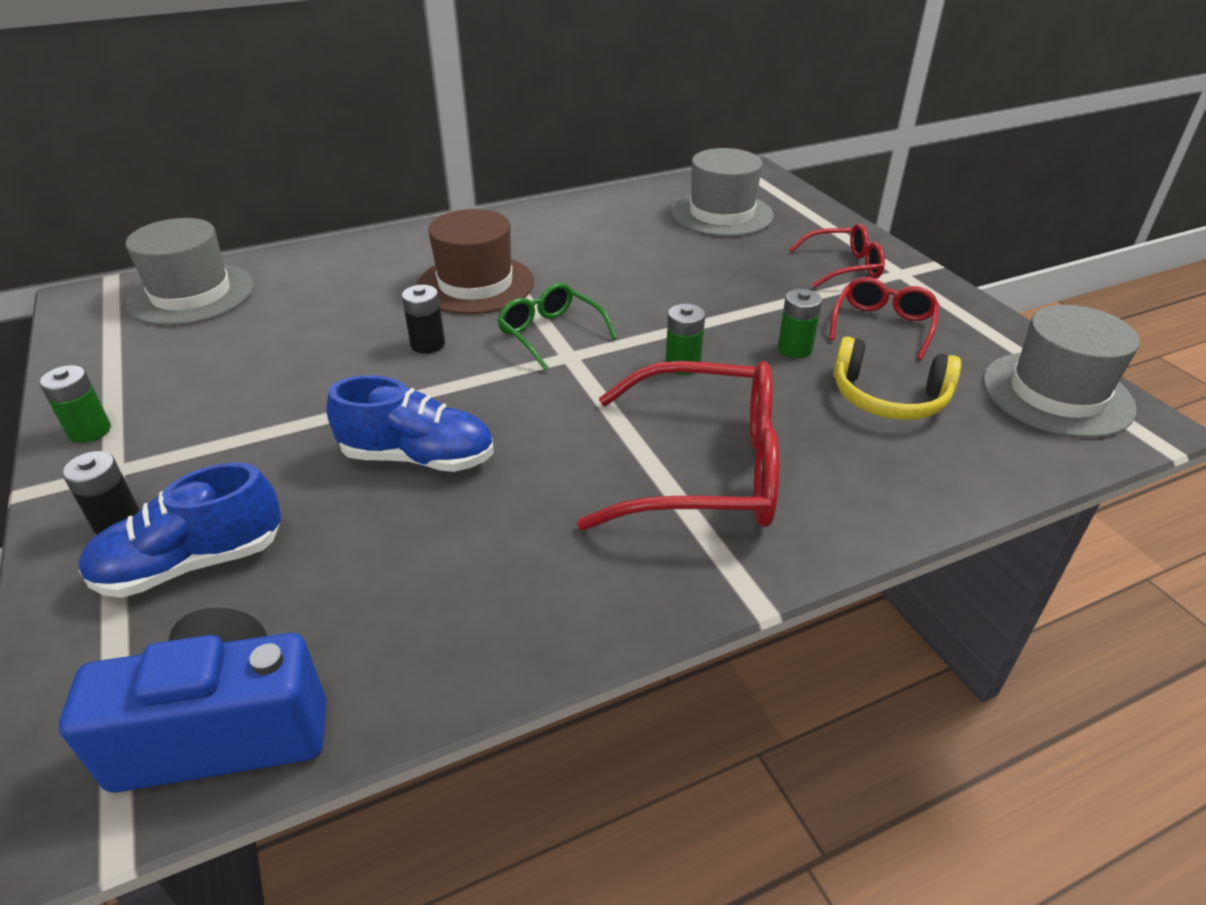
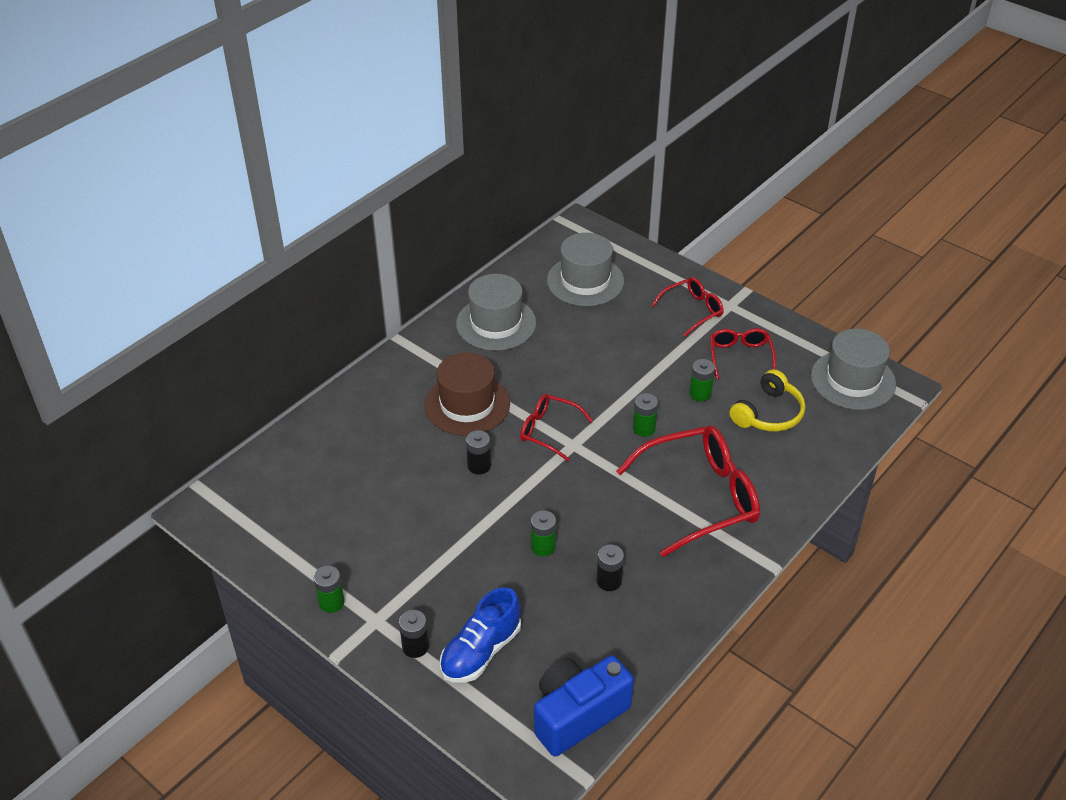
camera: 25 degrees left, 5 degrees up
(191, 294) = (276, 480): grey hat -> grey hat (496, 323)
(418, 457) = (543, 547): blue shoe -> green battery
(470, 535) = (609, 581): none -> black battery
(551, 334) = (549, 431): green glasses -> red glasses
(888, 398) = (768, 413): yellow headphones -> yellow headphones turned 45 degrees counterclockwise

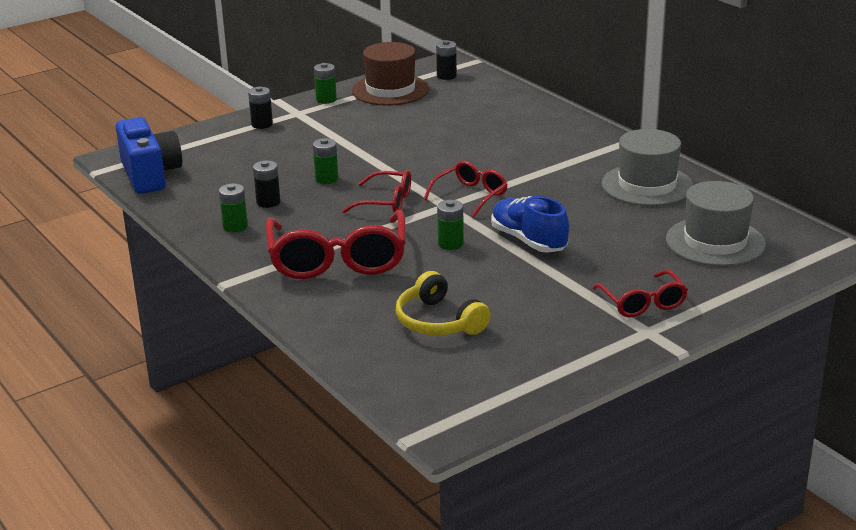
camera: 105 degrees right, 15 degrees down
(467, 404) = (525, 162): brown hat -> brown hat (390, 90)
(479, 466) = (440, 161): black battery -> black battery (446, 76)
(481, 651) = (238, 146): blue shoe -> blue shoe (528, 241)
(700, 393) = (490, 284): green battery -> green battery (235, 226)
(740, 357) = (544, 321): red glasses -> red glasses (385, 202)
(853, 380) = (470, 395): grey hat -> none

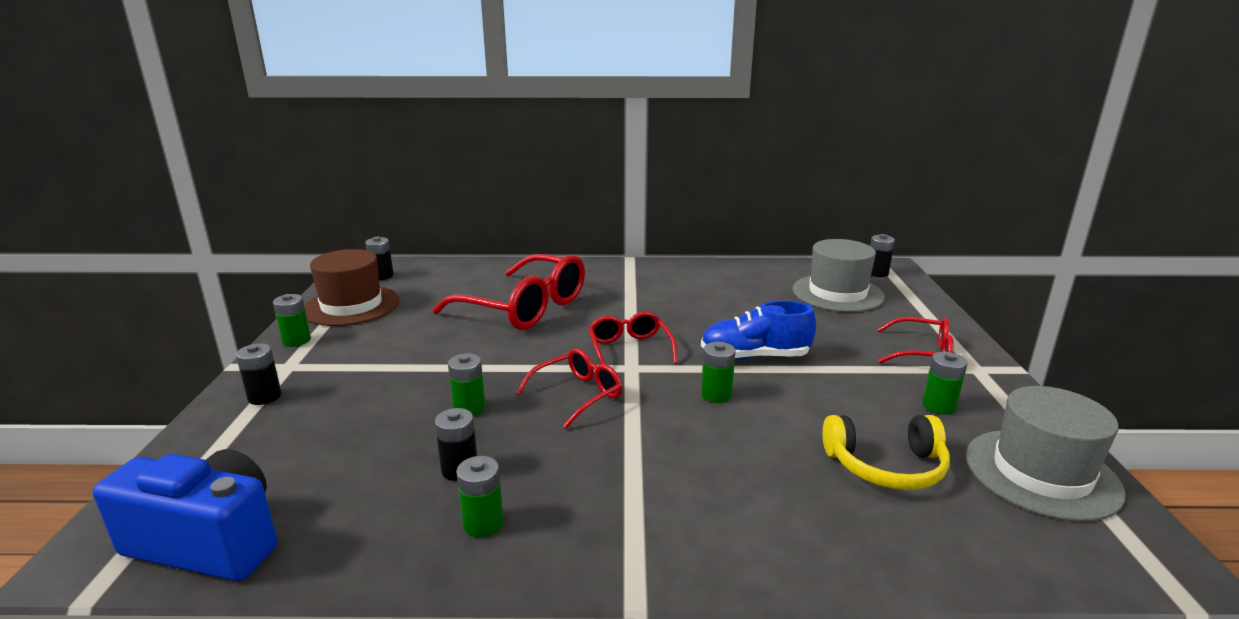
camera: 55 degrees left, 5 degrees down
(338, 259) = (671, 476): red glasses -> red glasses (524, 307)
(553, 326) = (939, 406): none -> green battery
(647, 185) = (713, 281): grey hat -> grey hat (1041, 473)
(804, 248) = (877, 273): none -> black battery

